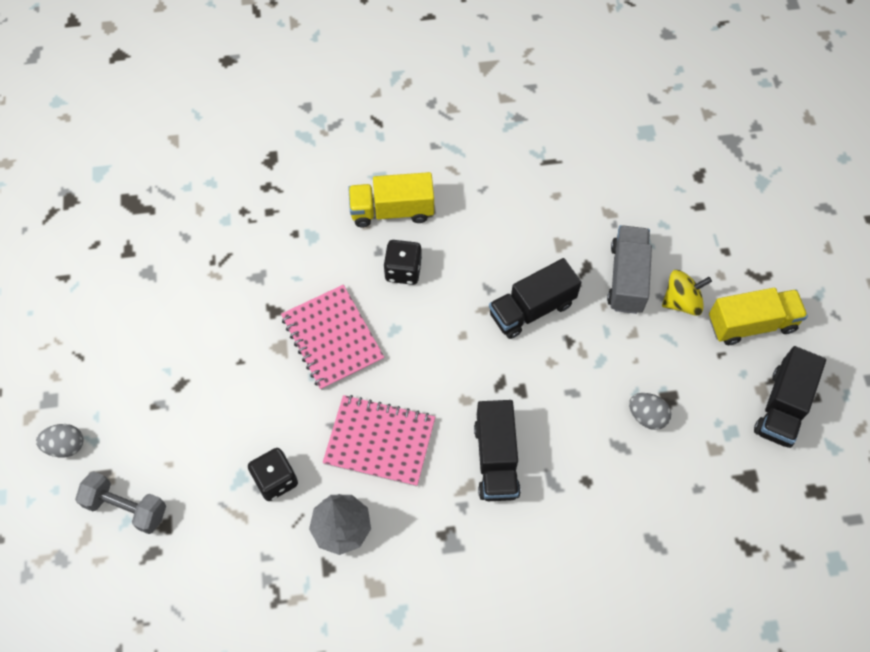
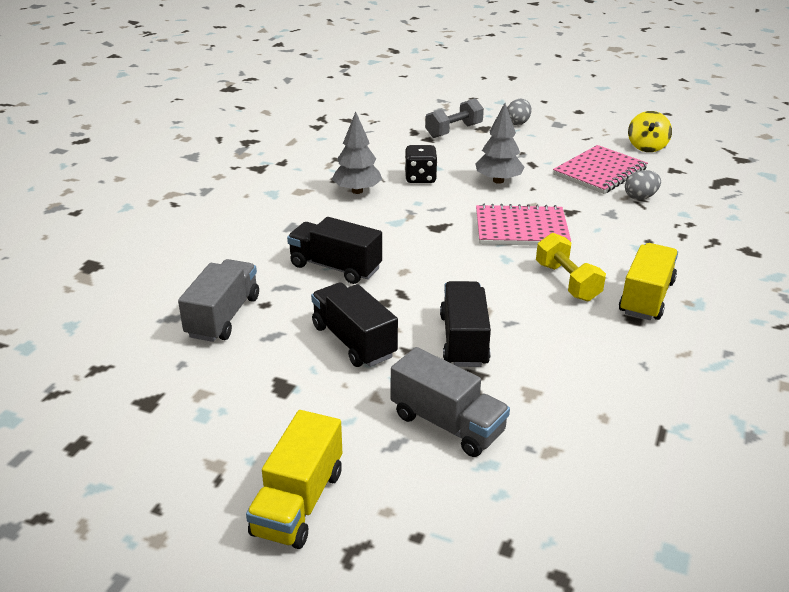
camera: 120 degrees right, 30 degrees down
(240, 400) = (498, 181): none -> grey tree
(380, 441) = (407, 223): pink notebook -> pink notebook (600, 172)
(403, 270) = (567, 282): black dice -> yellow dumbbell
(624, 502) = (223, 316): none -> grey truck
(647, 416) = (281, 365): grey egg -> grey egg (640, 197)
(681, 301) = (380, 454): yellow spinning top -> yellow spinning top (647, 147)
(782, 407) = (182, 471): black truck -> black truck (353, 341)

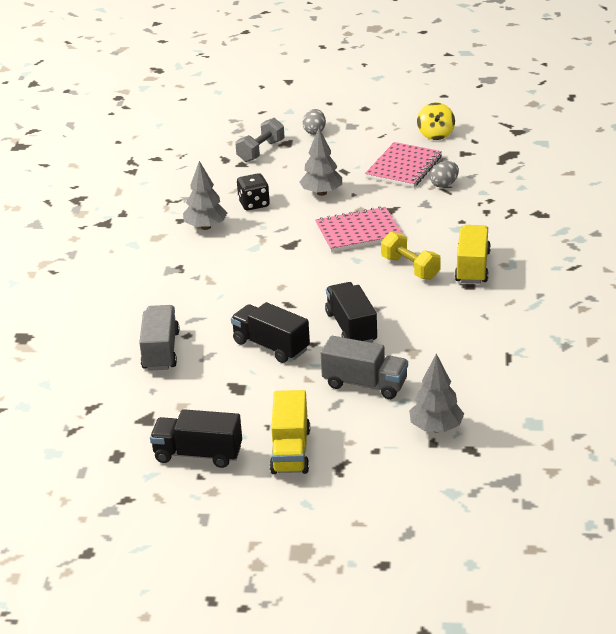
camera: 15 degrees left, 0 degrees up
(335, 267) = (225, 295): black truck -> black truck (198, 454)
(520, 523) = (436, 428): none -> grey tree

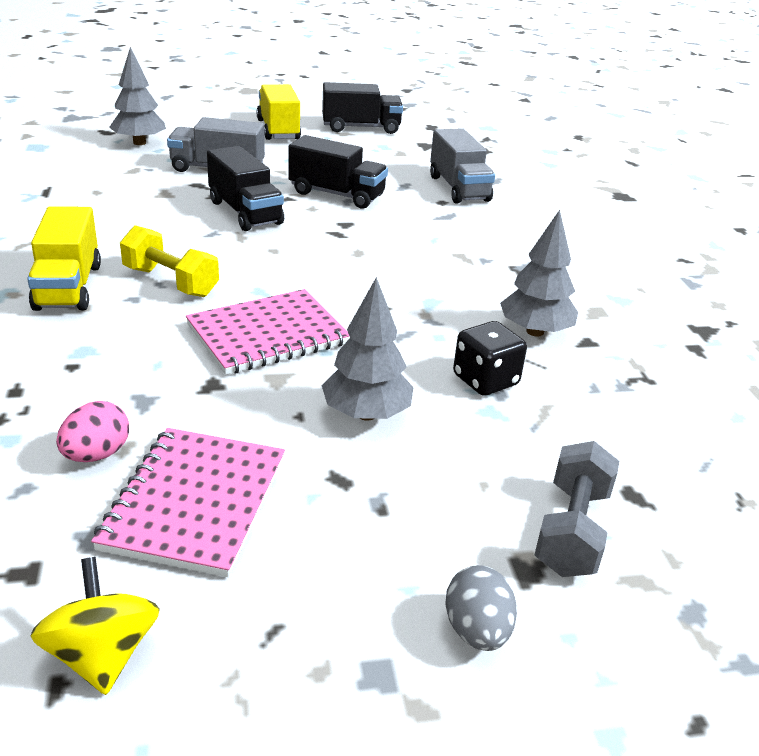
camera: 160 degrees right, 0 degrees up
(444, 184) = (97, 454): grey egg -> pink egg

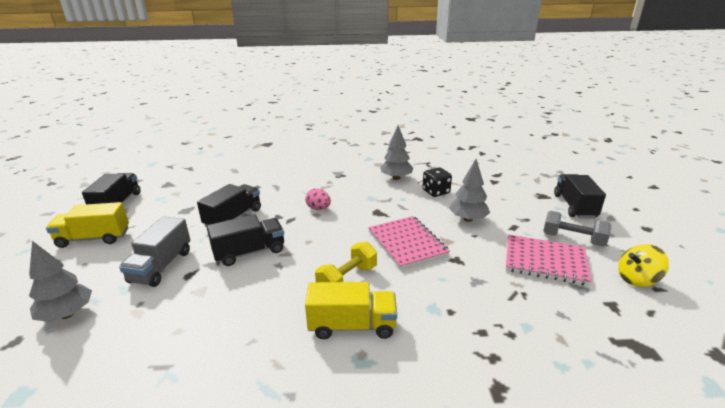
camera: 80 degrees left, 5 degrees down
(97, 454) = (526, 293): pink egg -> pink egg (318, 208)
(459, 188) = (241, 180): grey truck -> none
(476, 630) = (574, 206): grey egg -> black truck
(572, 530) = (520, 186): grey dumbbell -> grey dumbbell (572, 239)

